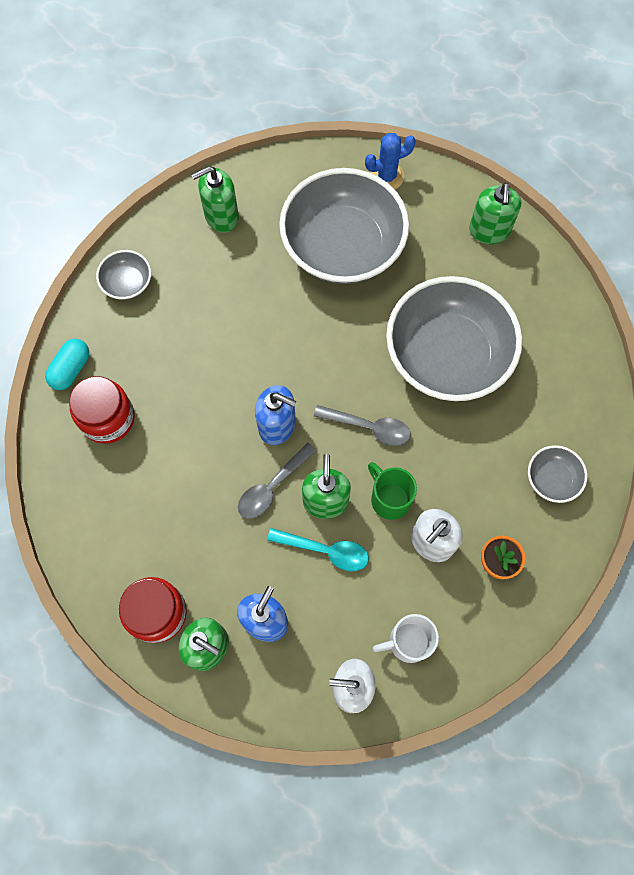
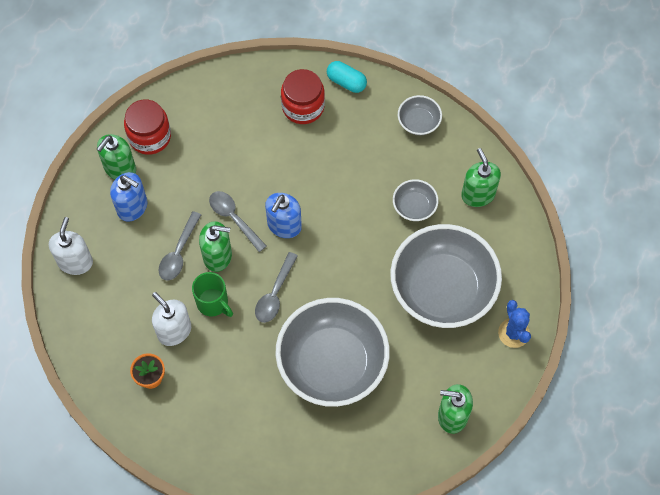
camera: 95 degrees right, 5 degrees down
(325, 550) = (178, 253): turquoise spoon -> grey spoon
(389, 499) = (213, 303): green mug -> green mug turned 75 degrees clockwise
(407, 642) = (101, 304): white mug -> none
(552, 479) = (213, 433): grey bowl -> grey bowl (414, 206)

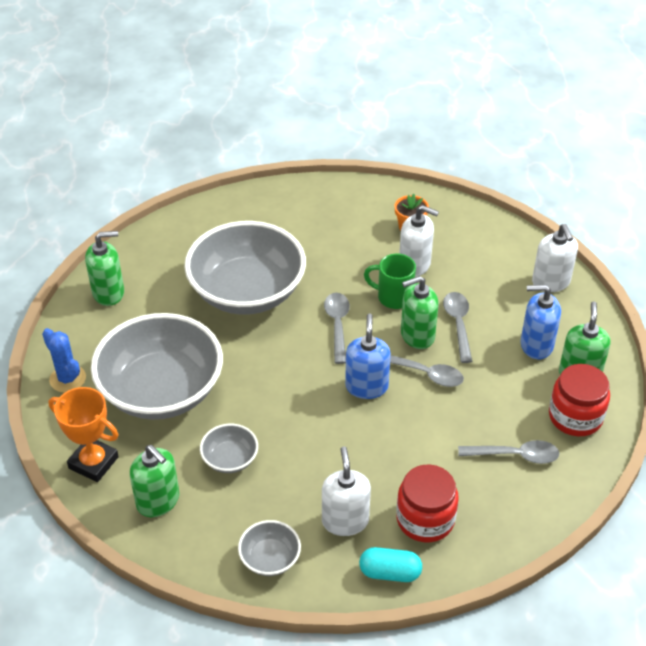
camera: 155 degrees right, 20 degrees down
(213, 125) = (515, 455): none -> grey spoon
(356, 127) = (345, 521): none -> white soap dispenser
(515, 245) = (93, 462): none -> orange trophy

